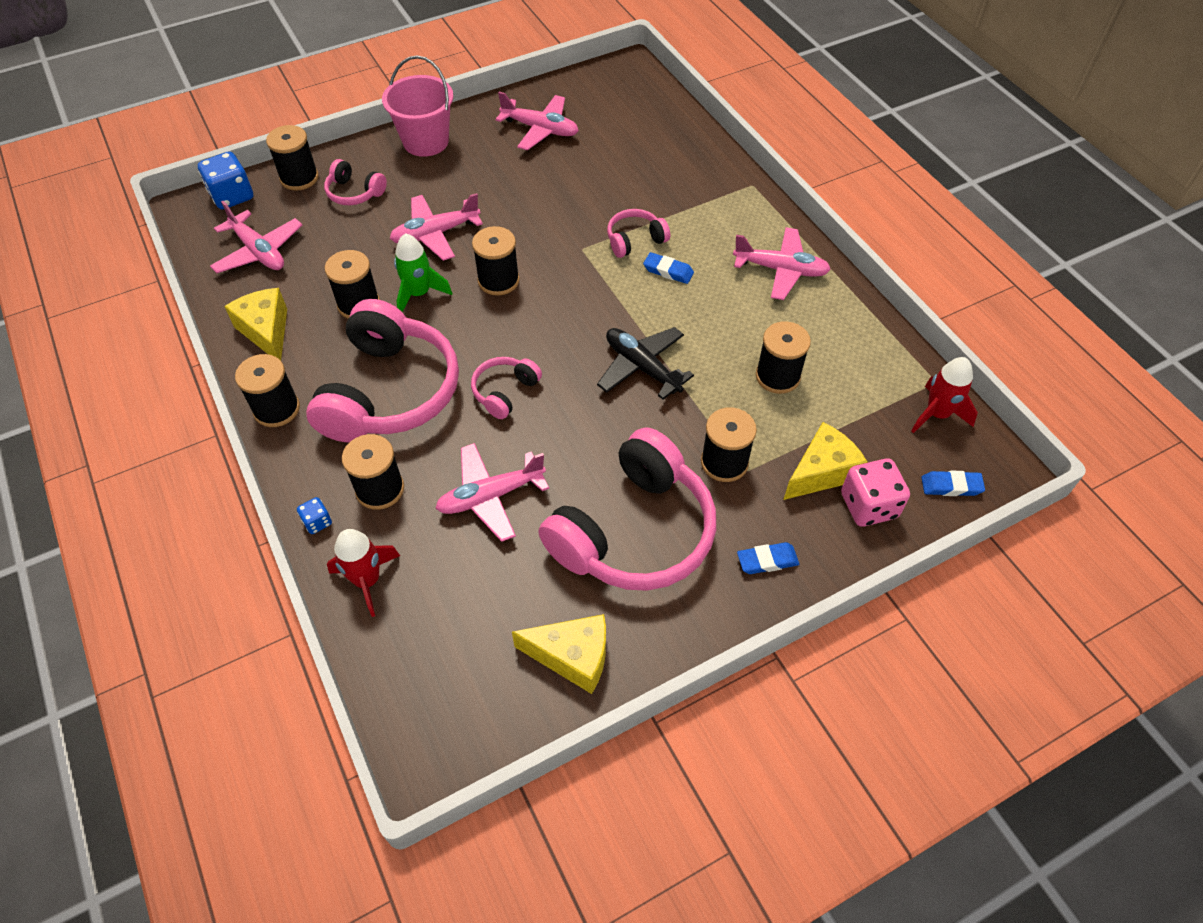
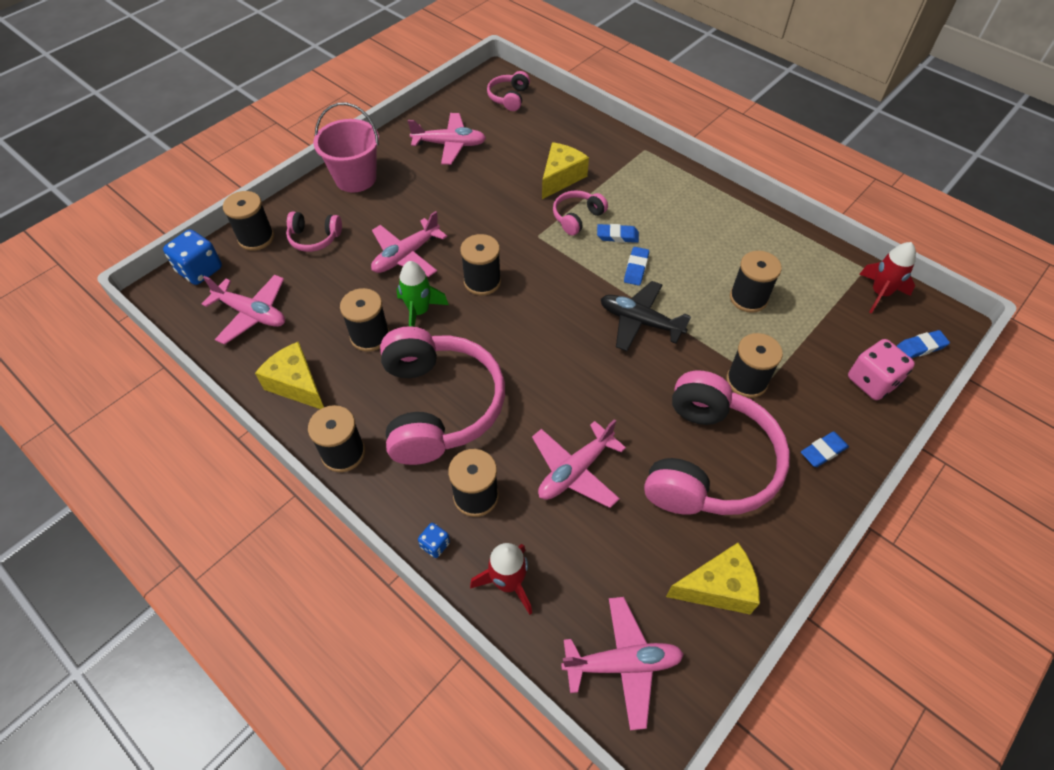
camera: 20 degrees left, 0 degrees up
(505, 392) = (538, 376): pink headphones -> pink headphones (509, 98)
(669, 311) = (636, 268): none -> blue eraser
(780, 270) = (703, 212): pink plane -> pink plane (622, 664)
(821, 472) = (823, 365): yellow cheese -> yellow cheese (561, 177)

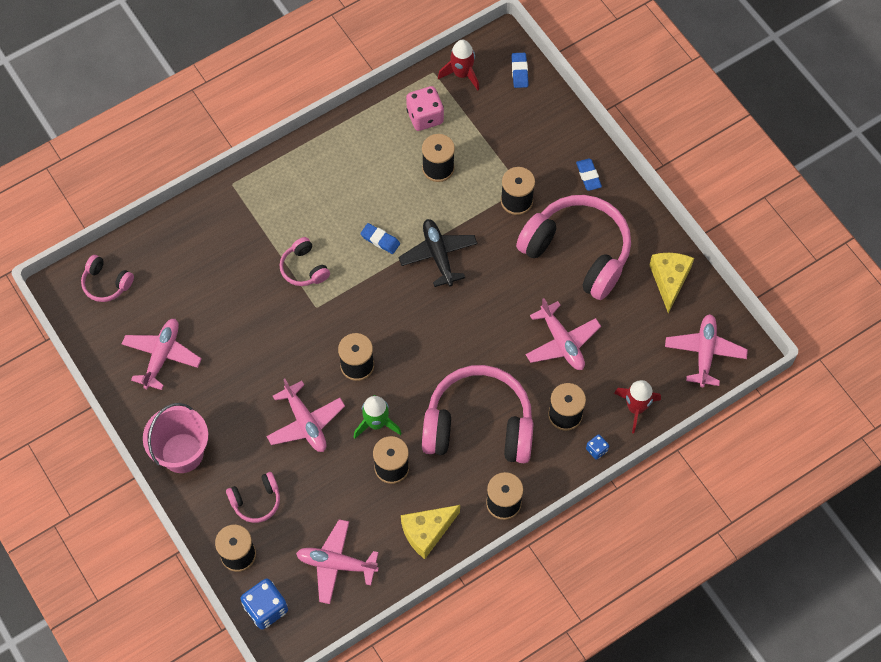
camera: 75 degrees left, 10 degrees up
(252, 314) = (336, 564): pink plane -> pink plane turned 120 degrees counterclockwise
(314, 238) = (256, 501): pink headphones -> pink headphones turned 45 degrees clockwise
(561, 177) = (246, 267): yellow cheese -> none
(617, 236) = (337, 242): blue eraser -> none
(640, 322) = (438, 255): black plane -> black plane turned 120 degrees clockwise
(872, 381) = (540, 118): pink dice -> pink dice (425, 117)

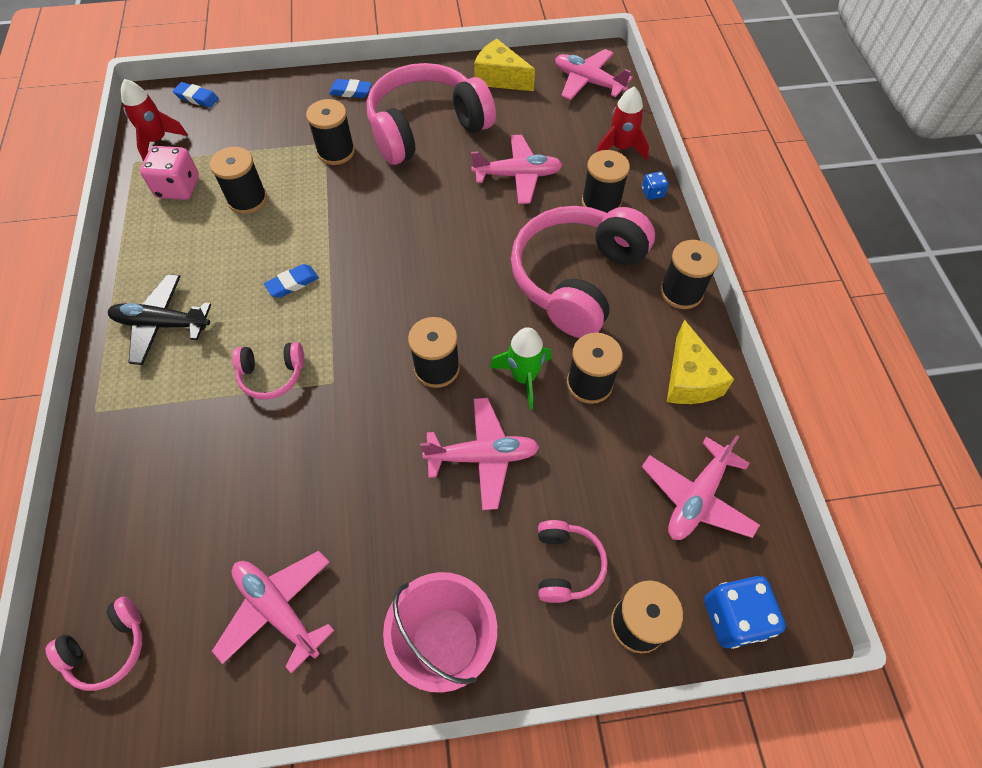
camera: 65 degrees left, 5 degrees down
(438, 255) = (350, 238): black plane -> black plane (162, 324)

